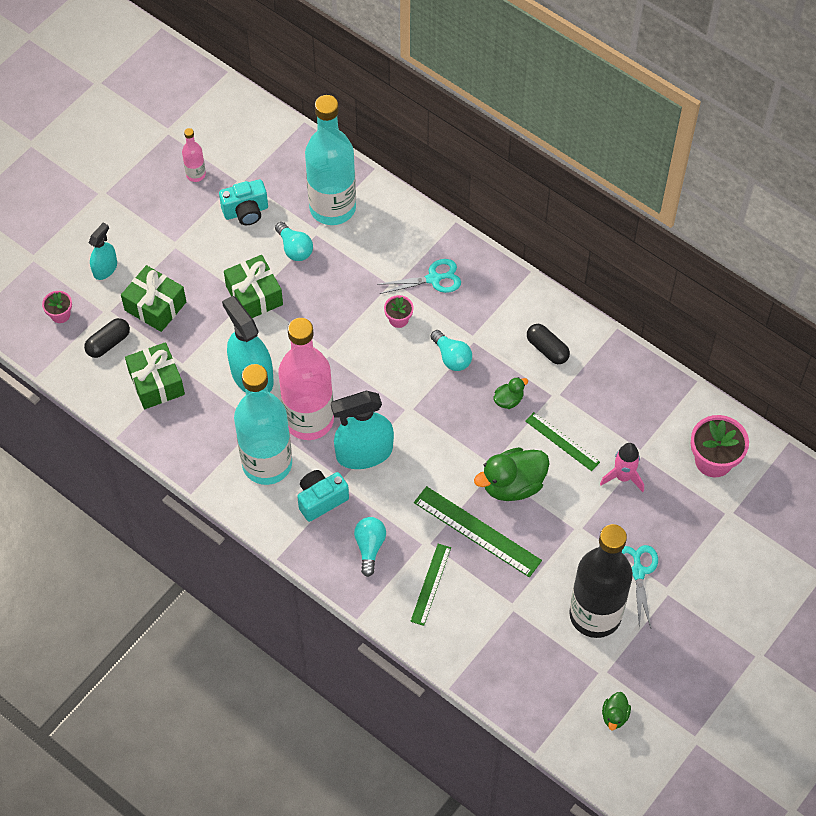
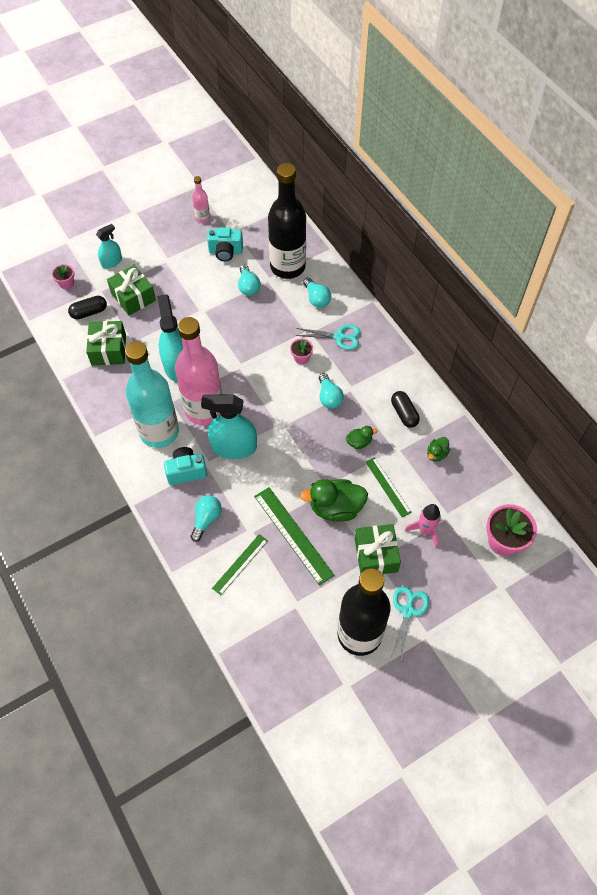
camera: 20 degrees right, 0 degrees up
(254, 295) = (205, 310): green gift -> green gift (376, 555)
(332, 208) = (287, 267): turquoise bottle -> black bottle
(386, 239) = (316, 299): none -> turquoise light bulb
(614, 716) = (342, 726): green duck -> green duck (436, 454)

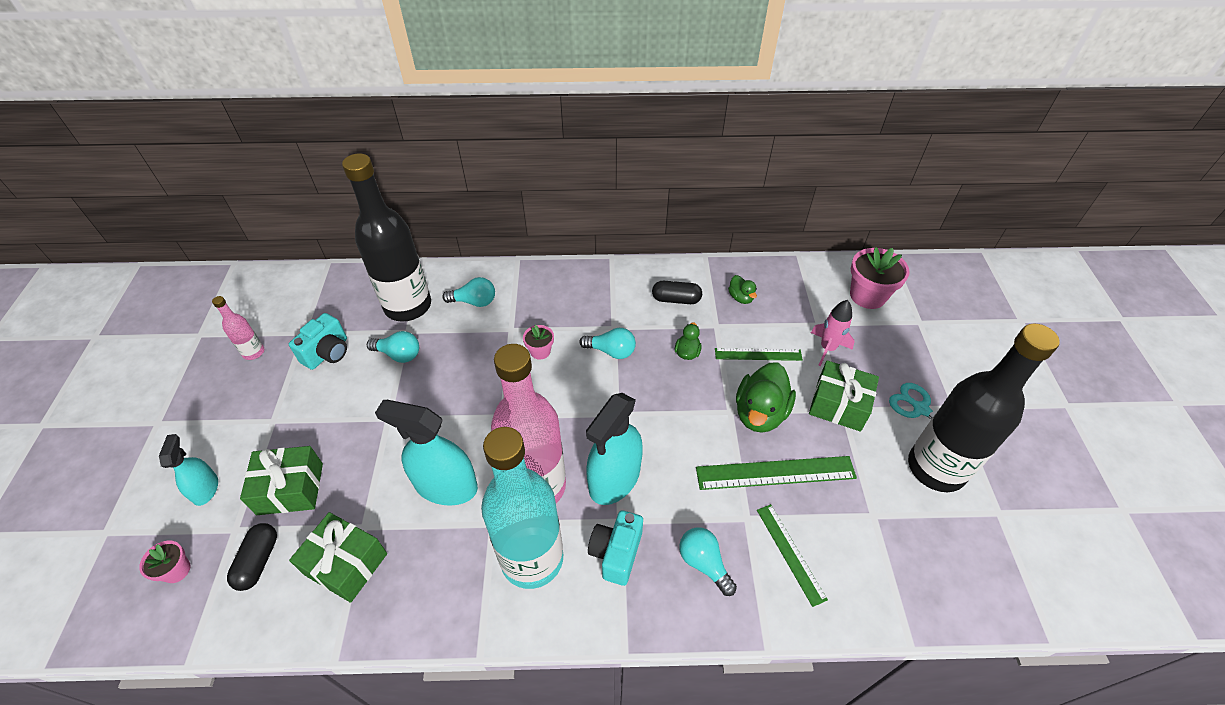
camera: 60 degrees left, 10 degrees down
(339, 337) = (541, 306): turquoise scissors -> none

